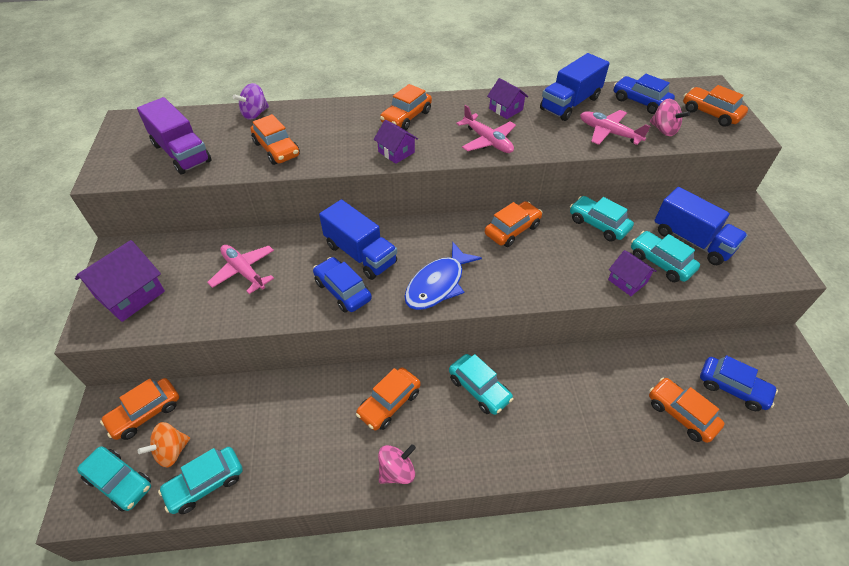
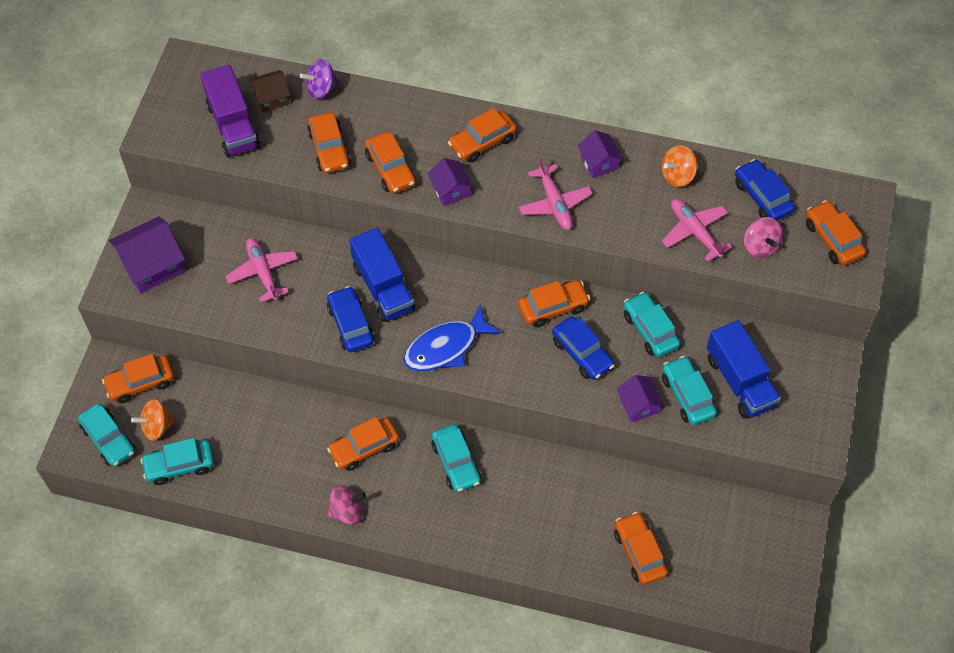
camera: 20 degrees right, 10 degrees up
(212, 128) = (272, 98): none -> brown house
(337, 150) = (390, 169): none -> orange car
(570, 104) = (677, 175): blue truck -> orange spinning top
(732, 388) = (709, 546): blue car -> blue car (582, 353)

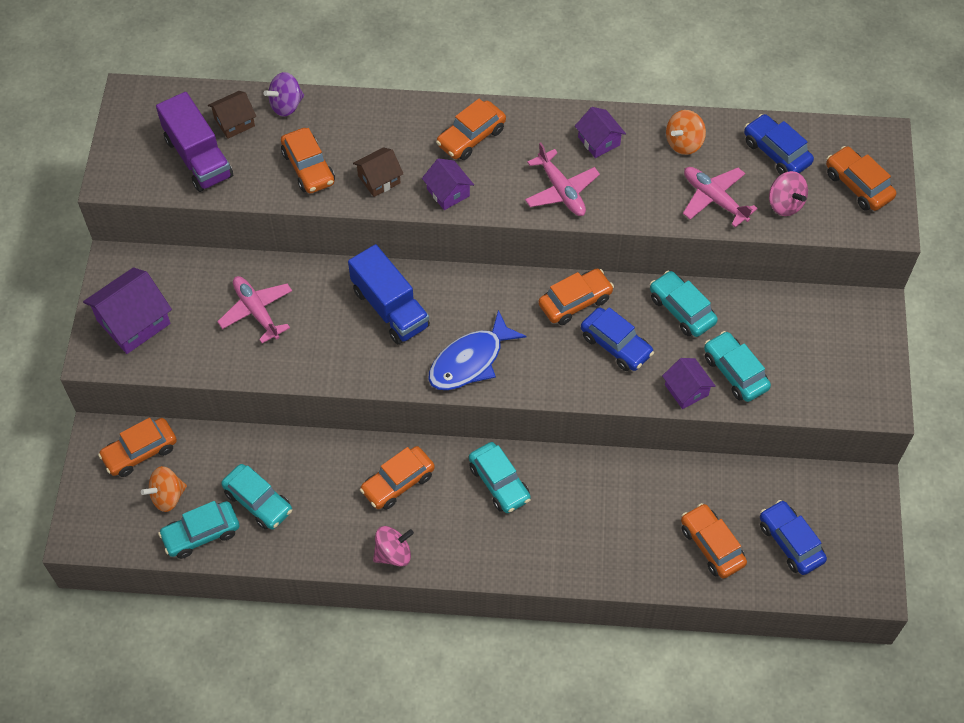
camera: 10 degrees left, 0 degrees up
(109, 439) = (117, 518): turquoise car -> turquoise car (258, 501)
(350, 325) = (363, 352): blue car -> blue car (790, 542)
(390, 169) = (379, 179): orange car -> brown house
(739, 381) = (786, 349): blue truck -> none

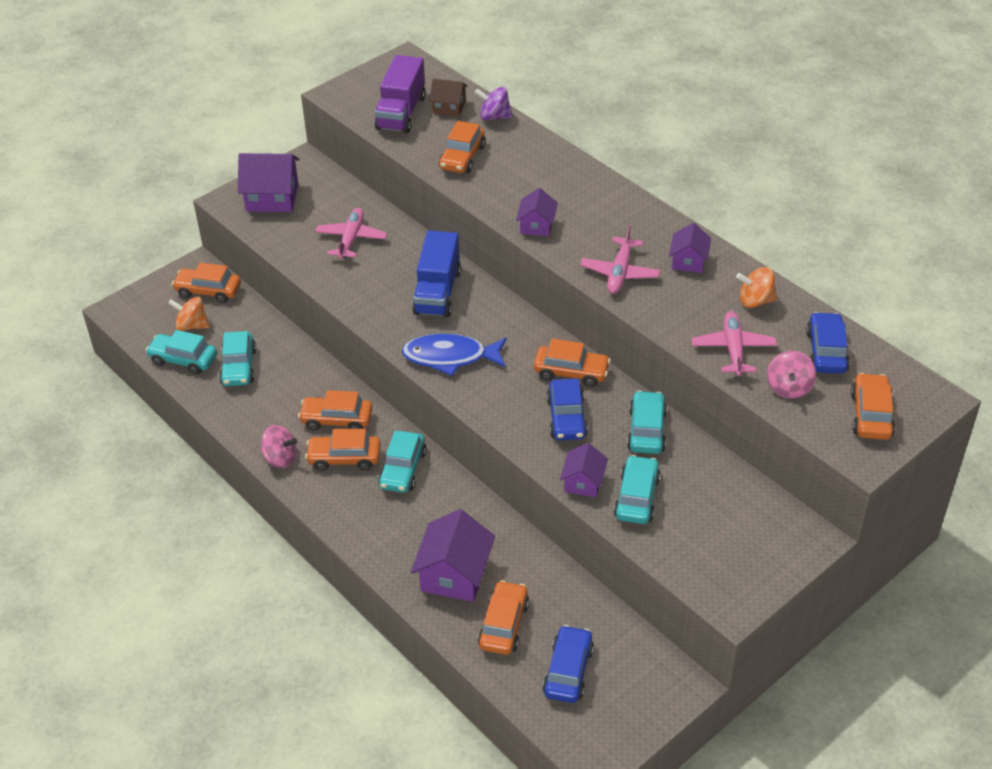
camera: 45 degrees right, 15 degrees down
(379, 179) = (499, 191): brown house -> none
(471, 137) = (596, 204): orange car -> orange car (344, 458)
(635, 536) = (454, 574): none -> purple house

